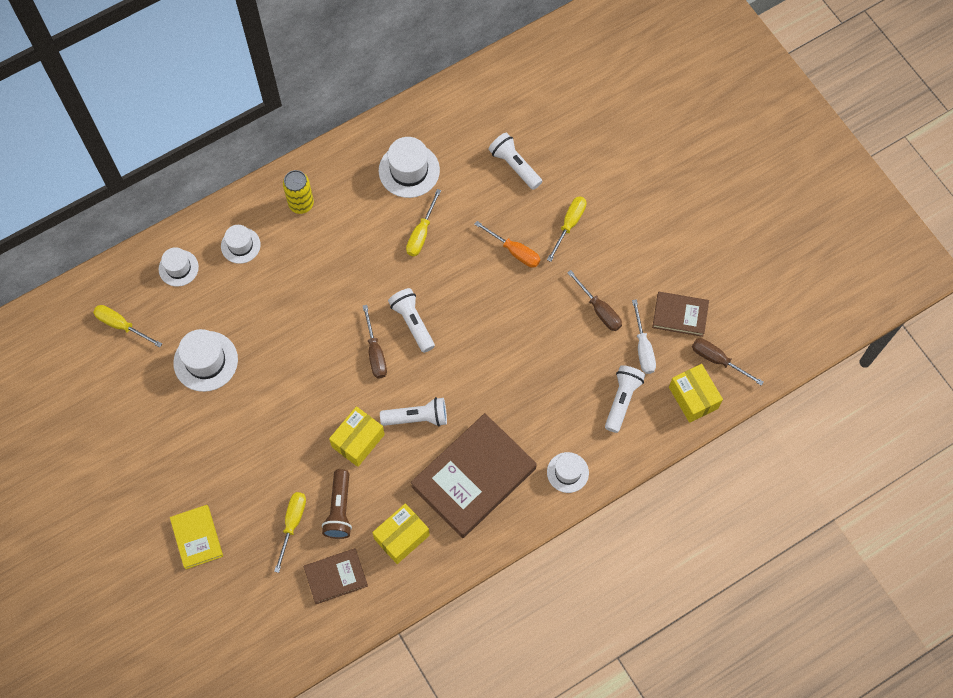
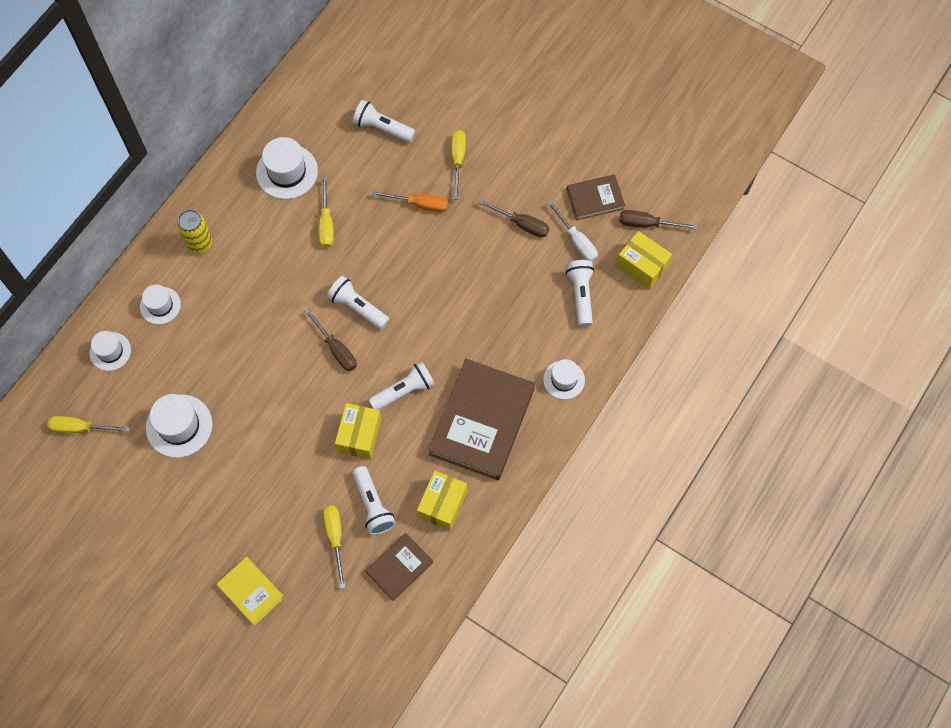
camera: 25 degrees left, 0 degrees up
(339, 509) = (373, 505): brown flashlight -> white flashlight

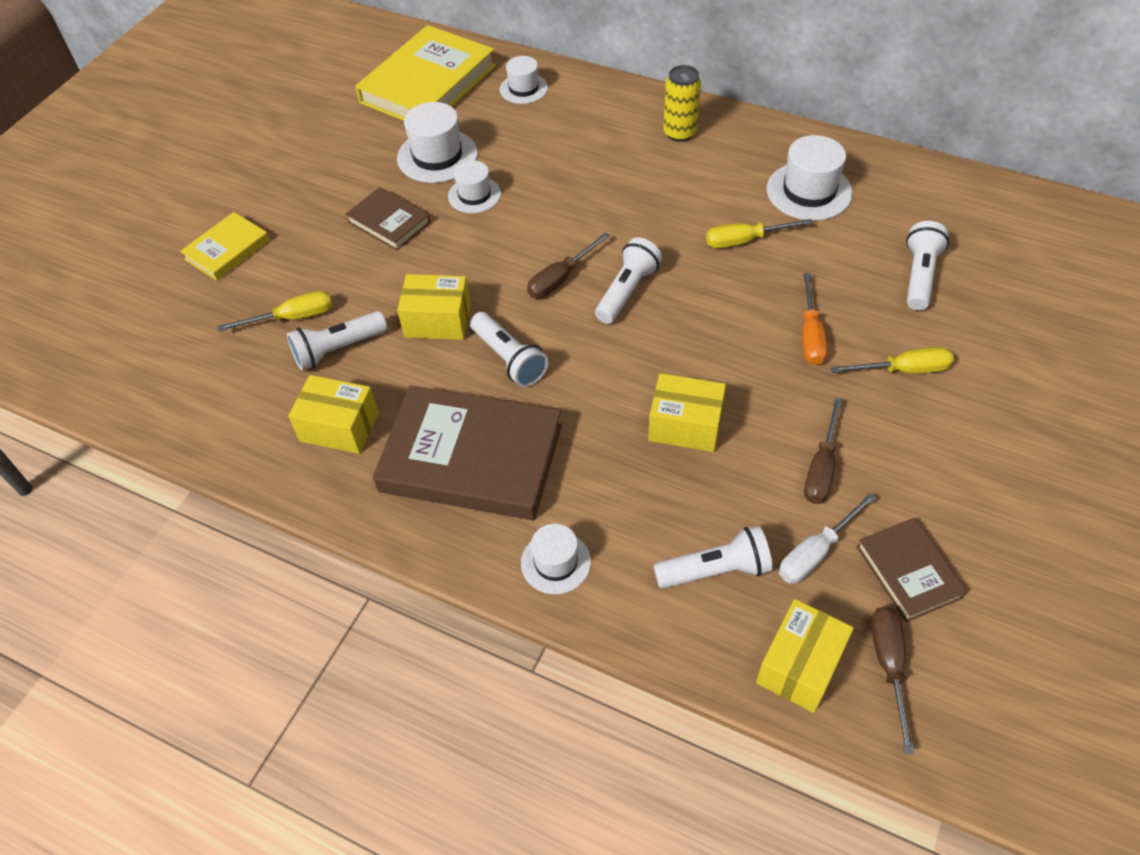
camera: 85 degrees right, 15 degrees down
(80, 428) = (428, 84): yellow screwdriver -> yellow book
(160, 305) = (589, 116): white hat -> white hat (474, 195)
(399, 567) = (248, 391): brown book -> brown book (389, 222)
(478, 292) = (685, 425): none -> yellow box

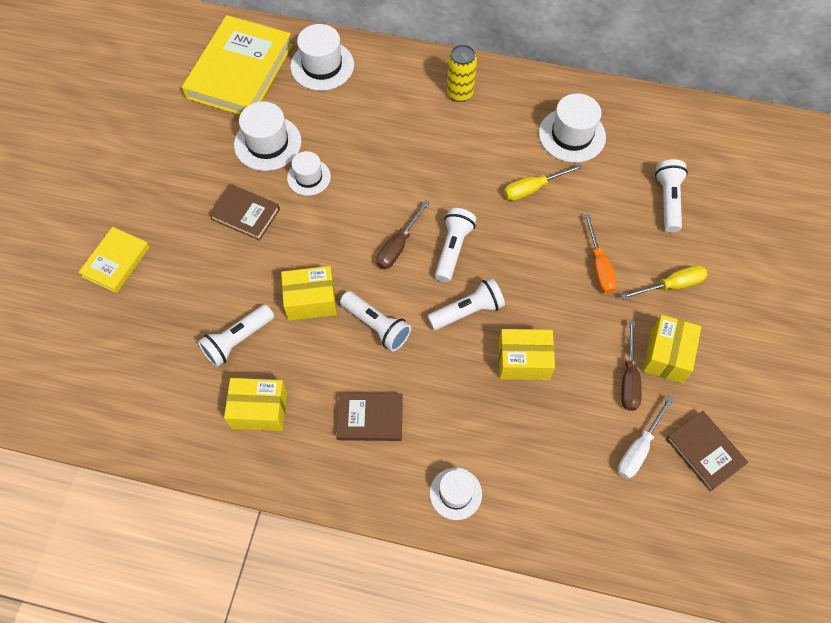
camera: 15 degrees left, 10 degrees up
(292, 318) = (191, 317): yellow screwdriver -> none
(471, 458) = (370, 418): brown book -> brown book, size x0.52
(523, 89) = (322, 66): white hat -> white hat, size x1.57
(715, 570) = (571, 477): white flashlight -> white flashlight (467, 311)
(800, 665) = (645, 539): yellow box -> yellow box (667, 355)
(888, 666) = (704, 527): brown screwdriver -> none

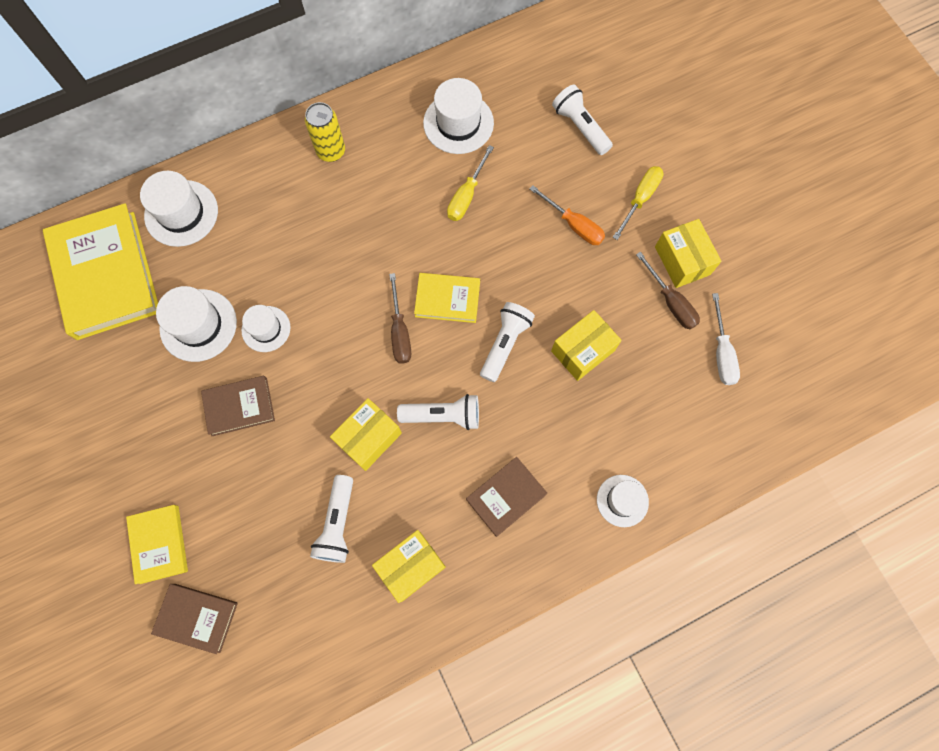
camera: 40 degrees left, 10 degrees up
(453, 249) = (447, 299): white flashlight -> yellow book
(704, 451) = (767, 317): brown book -> brown book (197, 617)

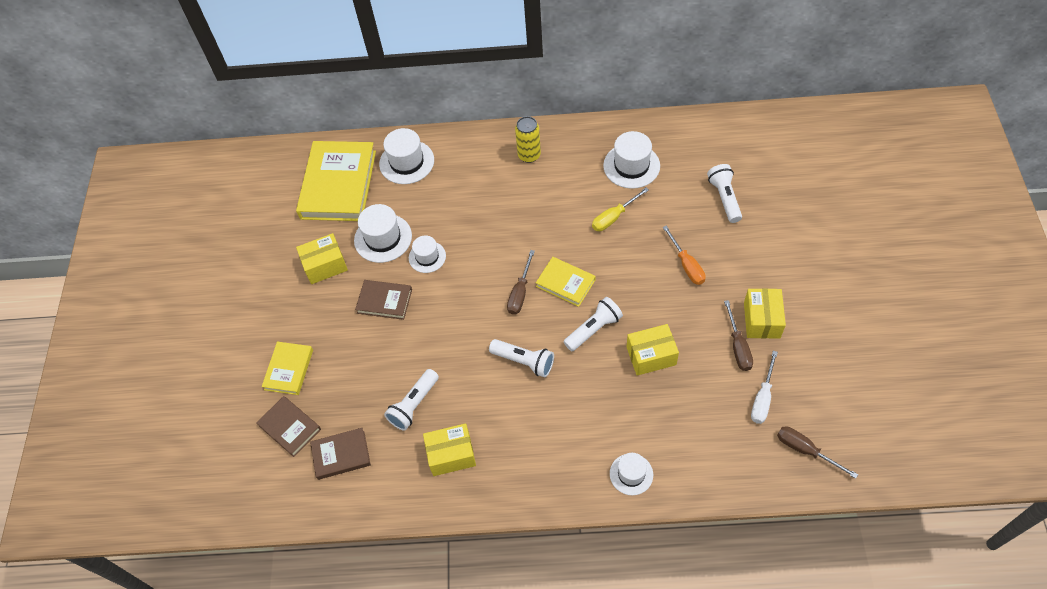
camera: 30 degrees right, 15 degrees down
(369, 438) = (463, 356): yellow box -> yellow box (325, 265)
(506, 497) = (543, 435): brown book -> brown book (341, 455)
(640, 199) = (748, 264): yellow screwdriver -> none
(790, 394) = (805, 450): none -> brown screwdriver

